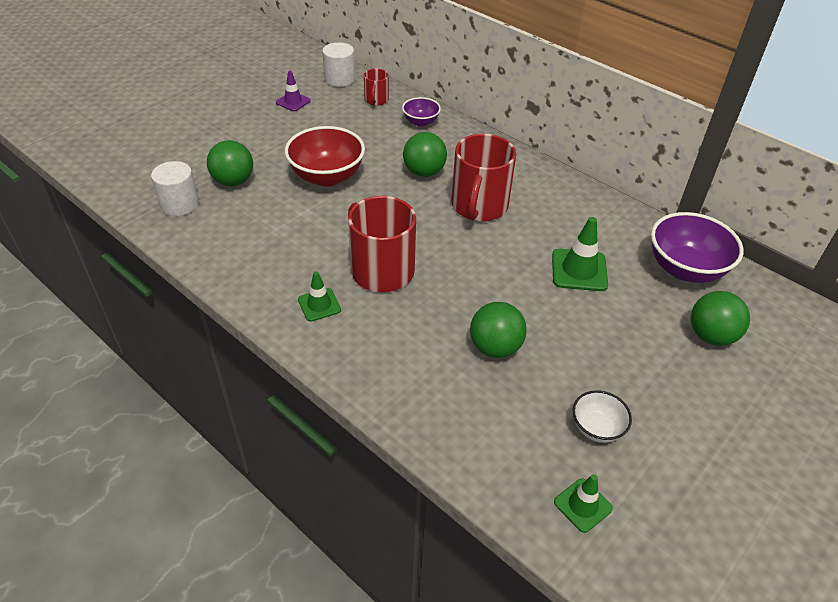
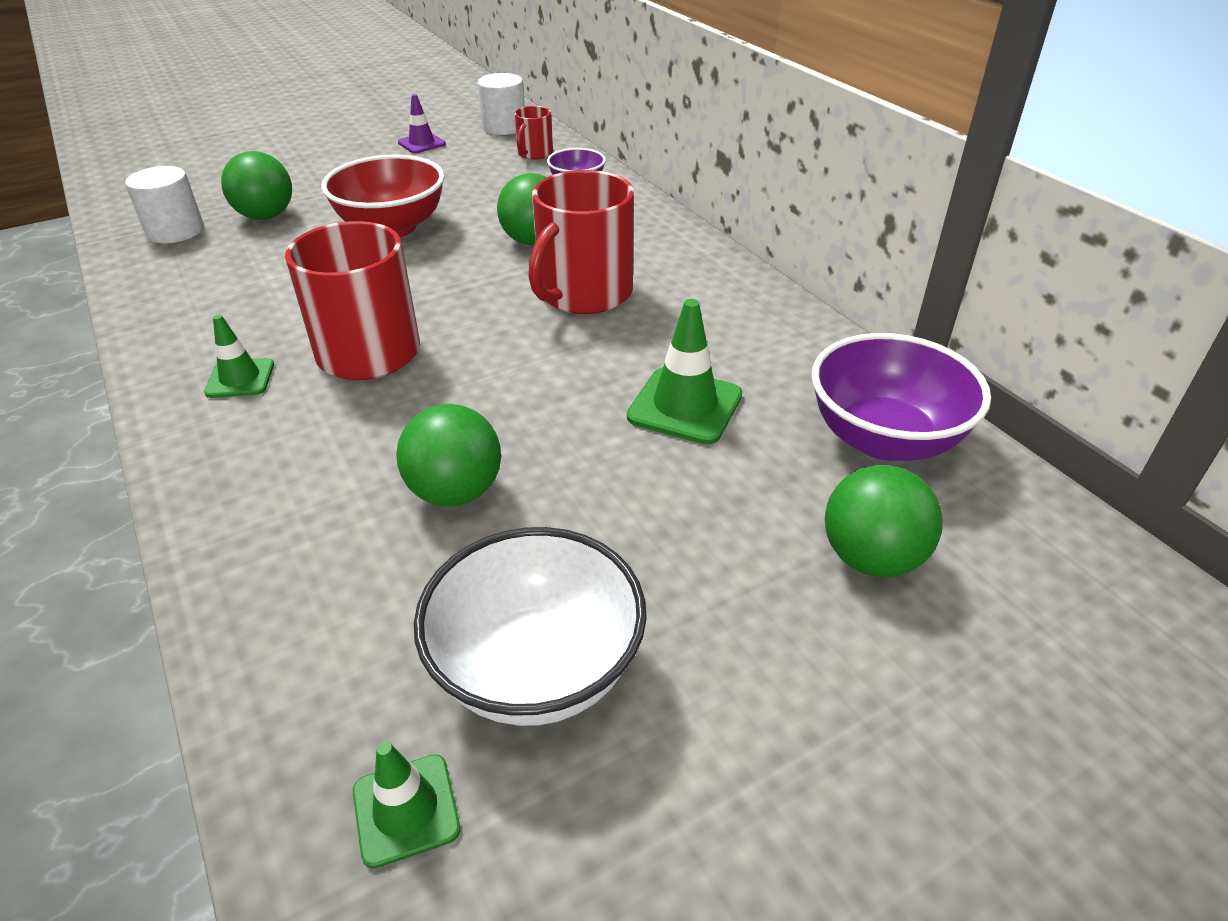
camera: 20 degrees right, 5 degrees down
(596, 428) = (537, 669): white bowl -> white bowl, size x1.85

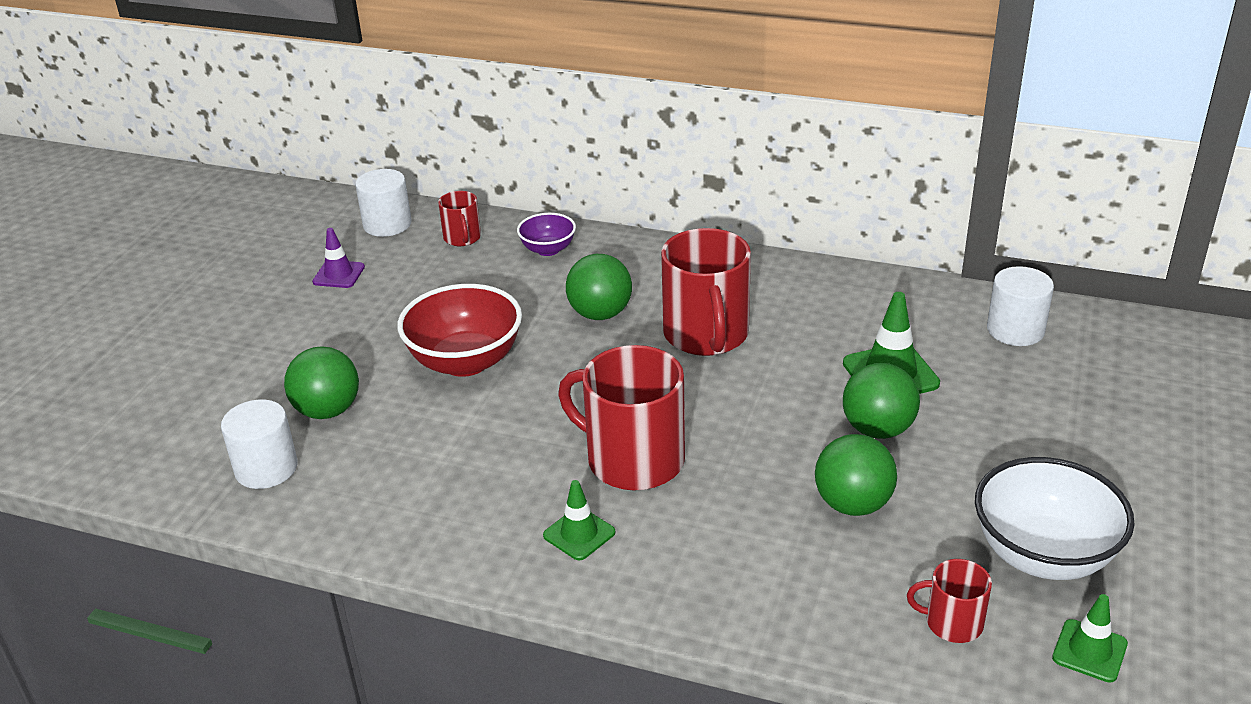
camera: 40 degrees left, 5 degrees down
(342, 662) = (952, 623): none -> red mug
(871, 558) = (1098, 398): green ball -> green ball (878, 429)
(884, 439) = (1015, 330): purple bowl -> white cylinder

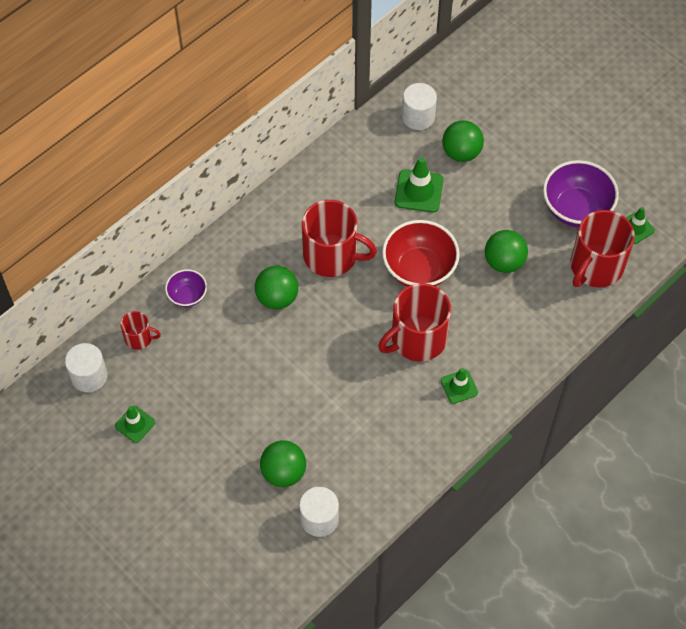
camera: 65 degrees left, 25 degrees up
(339, 274) = (135, 424): purple traffic cone -> green traffic cone
(465, 361) = (280, 385): red bowl -> red bowl (419, 269)
(878, 429) = (458, 221): green ball -> green ball (461, 152)
(952, 623) = (595, 266): red mug -> red mug, size x2.01
(1043, 555) = (576, 209): white bowl -> purple bowl

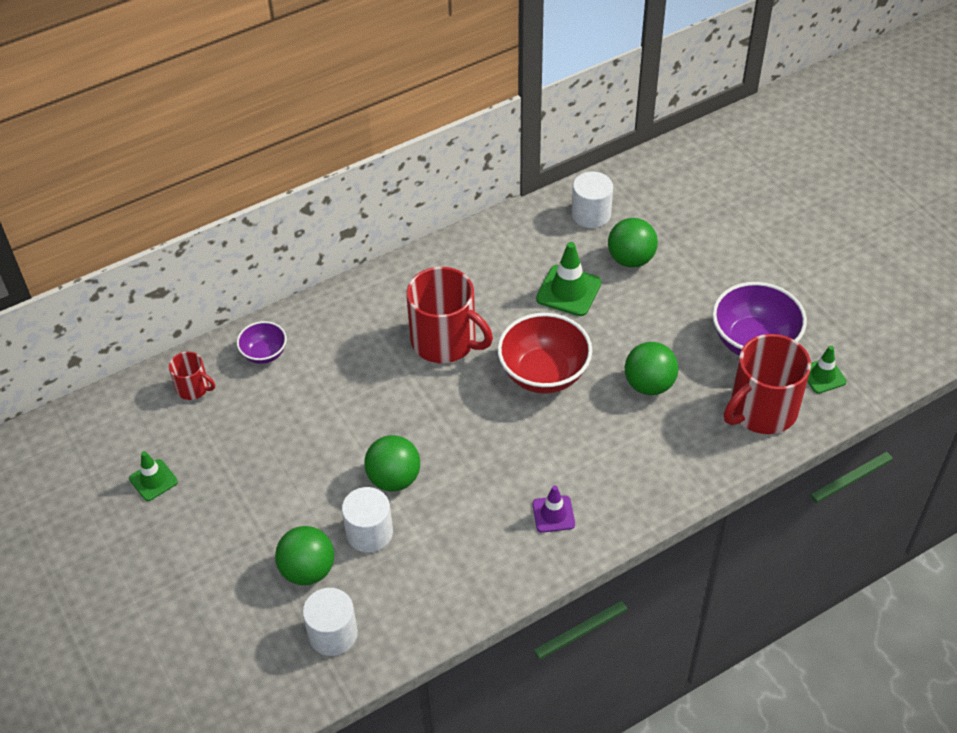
camera: 15 degrees right, 10 degrees down
(89, 376) = (122, 418): white cylinder -> white cylinder (369, 533)
(277, 298) = (366, 374): green ball -> green ball (394, 478)
(417, 339) = (518, 450): red mug -> none
(459, 386) = (553, 514): green traffic cone -> purple traffic cone

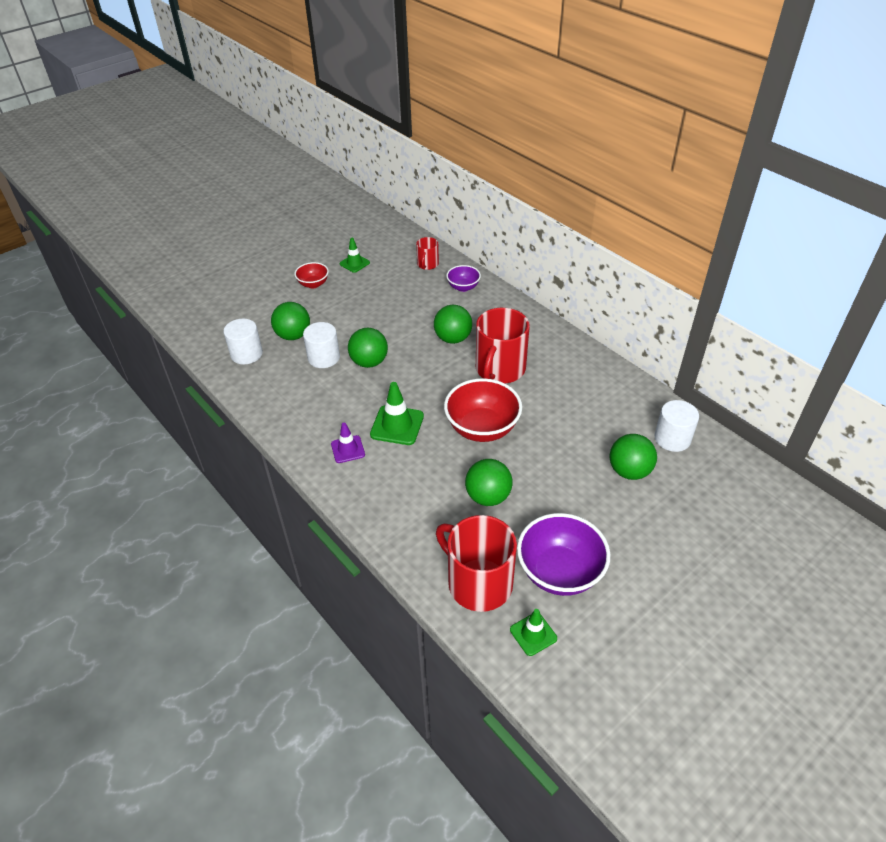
camera: 80 degrees right, 5 degrees down
(187, 539) = (313, 284): none -> red bowl
(372, 380) = (453, 338): none -> green ball
(568, 291) = (576, 433): green traffic cone -> green traffic cone (397, 425)

